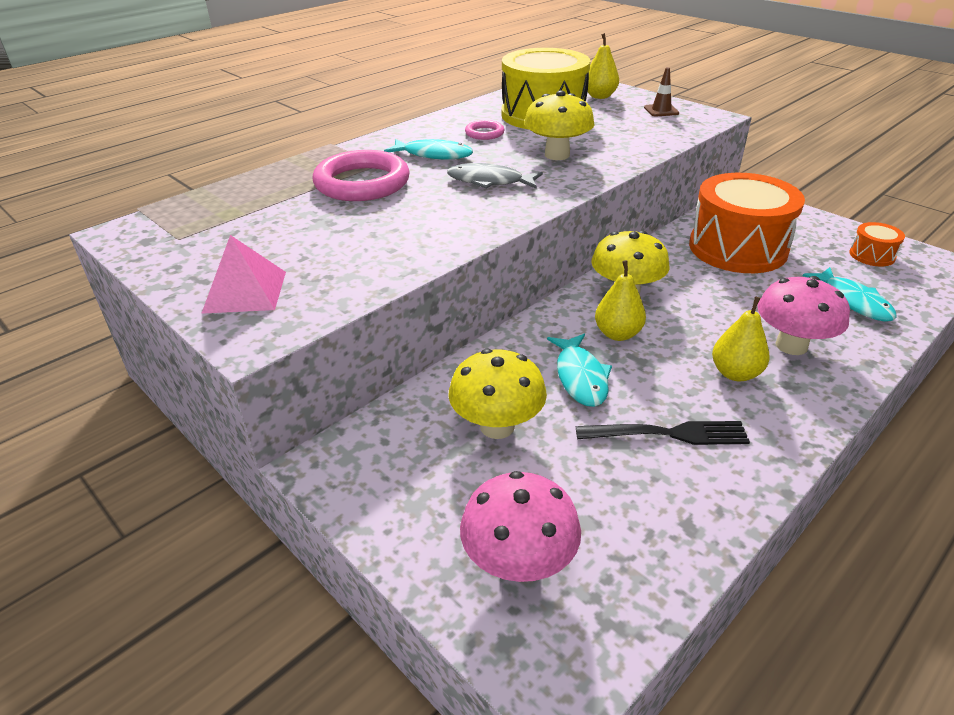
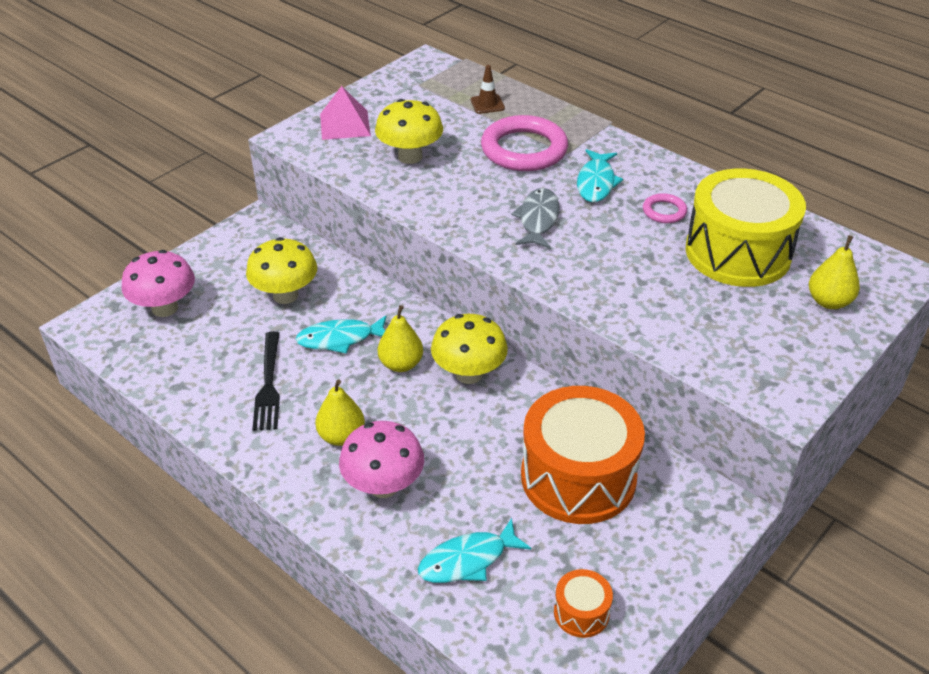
camera: 85 degrees right, 5 degrees up
(557, 155) = (614, 262): yellow mushroom -> yellow mushroom (410, 156)
(661, 110) = (791, 355): brown traffic cone -> brown traffic cone (487, 104)

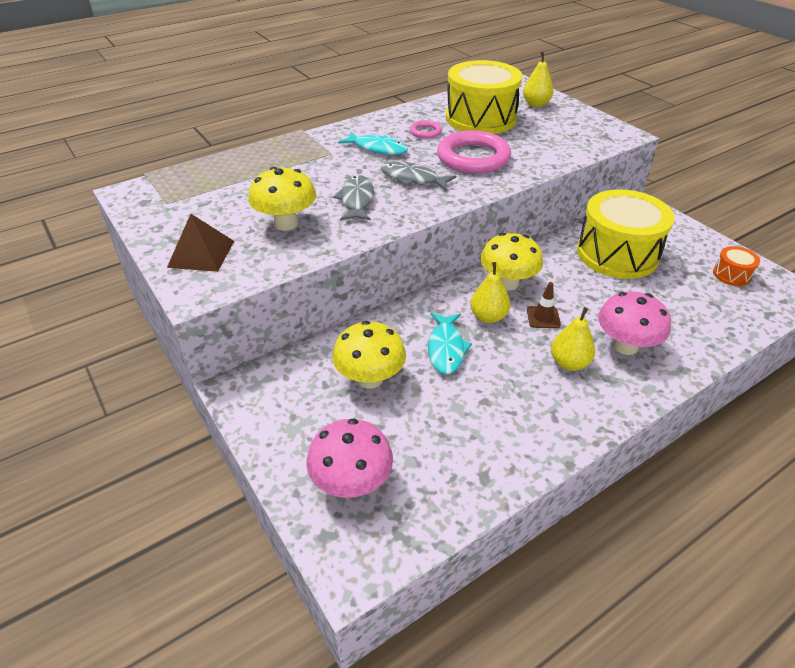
camera: 75 degrees left, 0 degrees up
(268, 384) = (496, 404): black fork -> none
(344, 124) = (201, 254): pink pyramid -> brown pyramid
(468, 560) = (695, 314): turquoise fish -> none
(472, 189) = (356, 200): none -> grey fish
(487, 104) = (232, 174): brown traffic cone -> brown traffic cone (543, 317)
(524, 149) = (314, 169): pink ring -> pink ring (473, 157)
(578, 477) = (617, 254): orange drum -> yellow drum

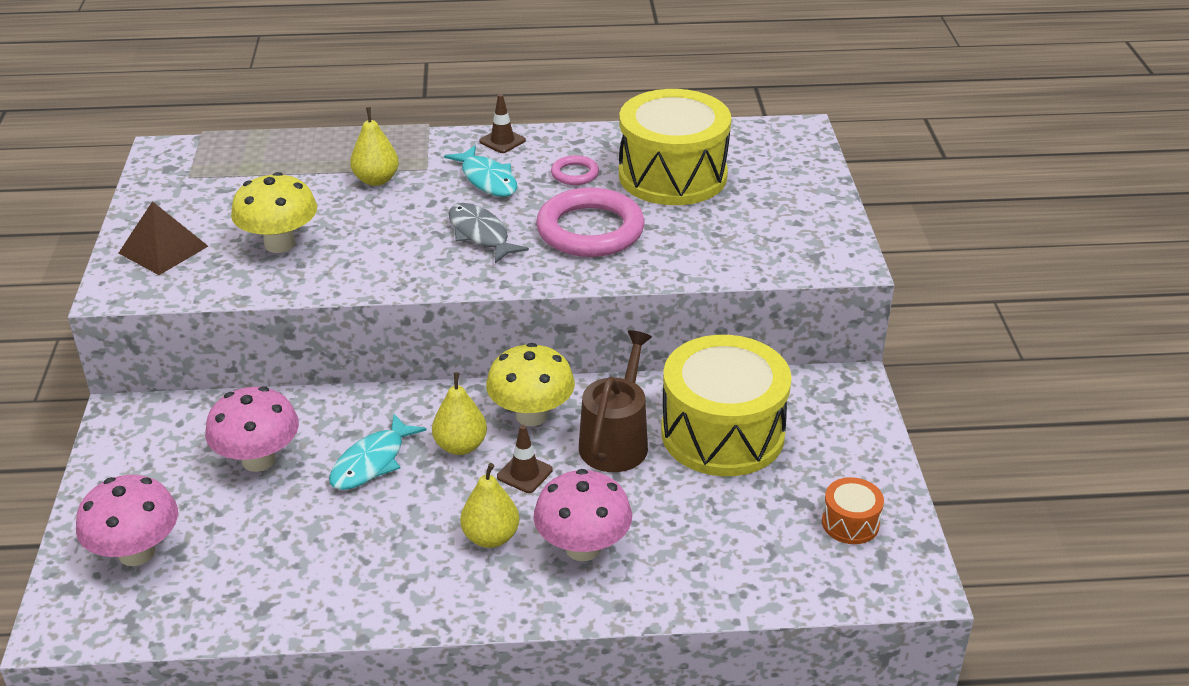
camera: 30 degrees right, 5 degrees down
(356, 200) = (385, 241): grey fish -> none
(360, 126) = (502, 141): none -> brown traffic cone
(370, 378) = (258, 460): yellow mushroom -> pink mushroom
(536, 104) = (780, 176): yellow pear -> yellow pear (376, 180)
(570, 279) = (616, 441): none -> brown watering can

